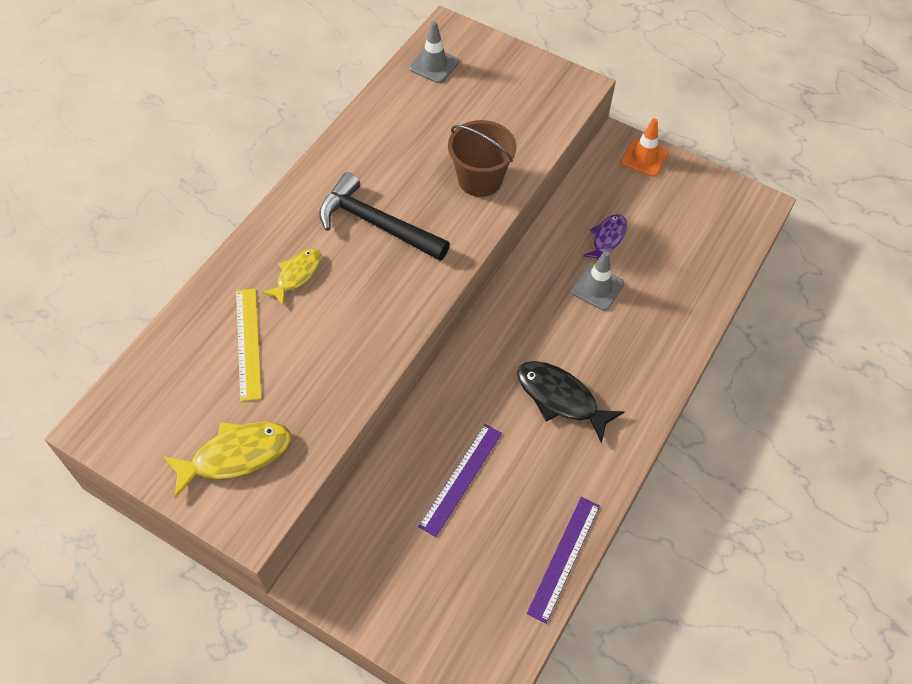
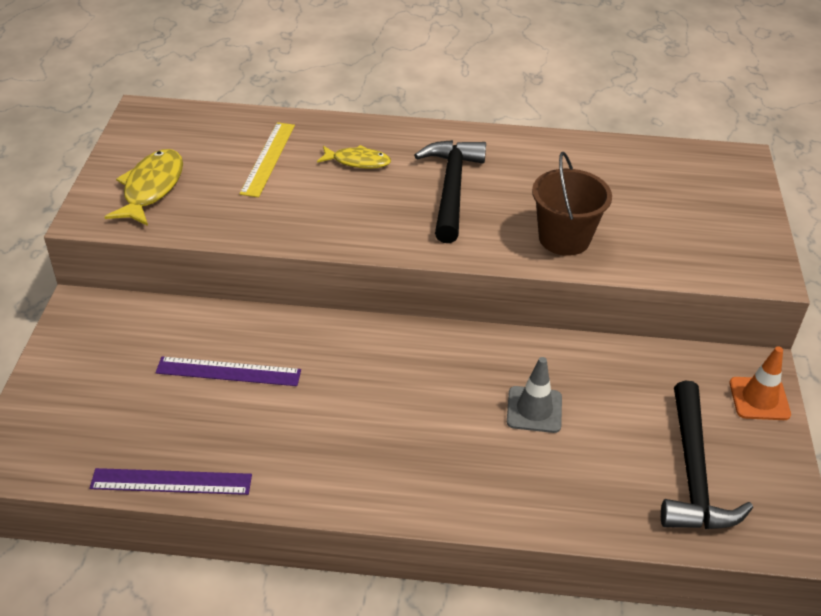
camera: 65 degrees right, 15 degrees down
(236, 456) = (151, 188): yellow fish -> yellow fish turned 120 degrees counterclockwise
(248, 343) = (268, 158): yellow ruler -> yellow ruler turned 45 degrees counterclockwise
(434, 65) = (683, 164): grey traffic cone -> none
(561, 398) = (367, 421): black fish -> none
(607, 238) = (610, 399): purple fish -> none
(690, 226) = (693, 473): none -> black hammer

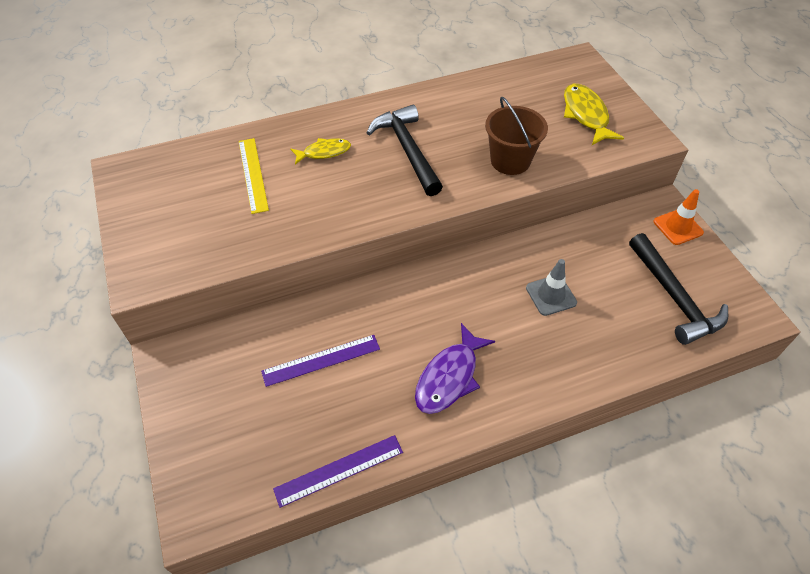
camera: 25 degrees left, 10 degrees up
(151, 188) = (175, 235): yellow fish -> yellow fish (586, 115)
(352, 444) = (449, 377): none -> purple fish

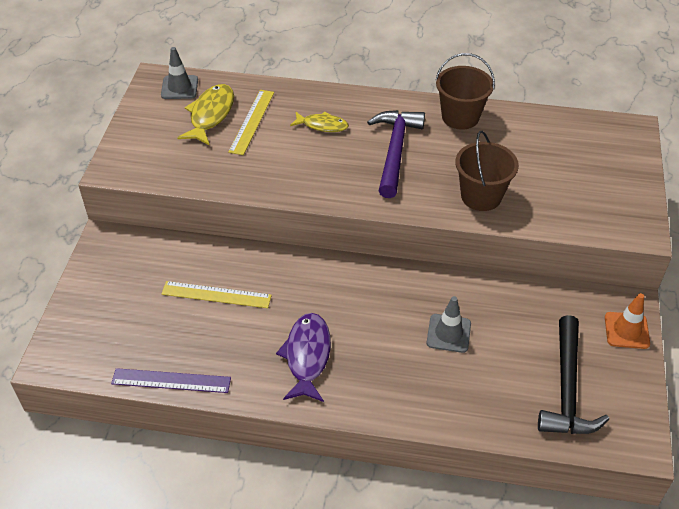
camera: 30 degrees right, 5 degrees down
(153, 169) = (179, 87): none -> grey traffic cone
(321, 360) = (216, 295): purple ruler -> yellow ruler
(407, 150) = (395, 151): black hammer -> purple hammer
(439, 99) = (460, 117): none -> brown bucket
(449, 377) = (307, 356): purple fish -> purple fish turned 120 degrees clockwise
(586, 115) = (591, 184): yellow fish -> yellow fish (211, 115)

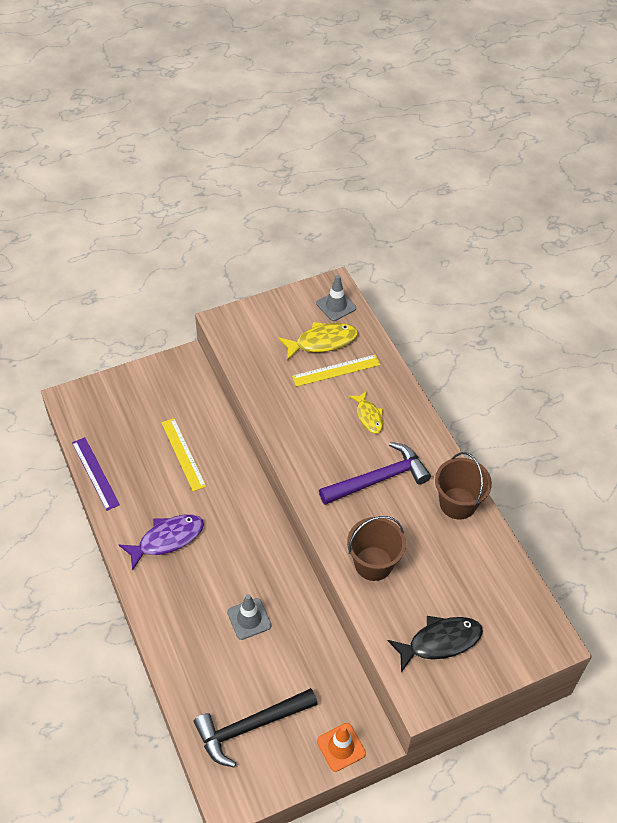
camera: 55 degrees right, 5 degrees up
(590, 193) = (440, 642): none -> black fish

